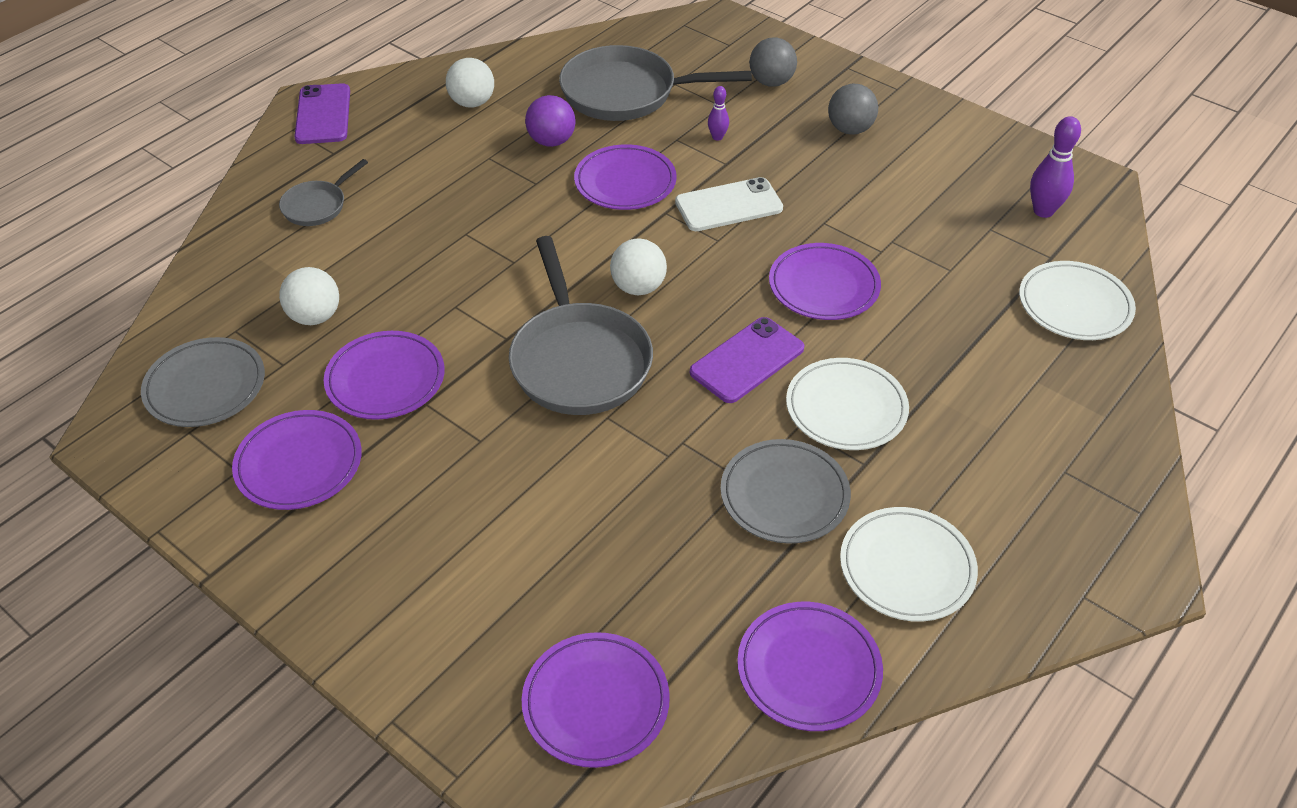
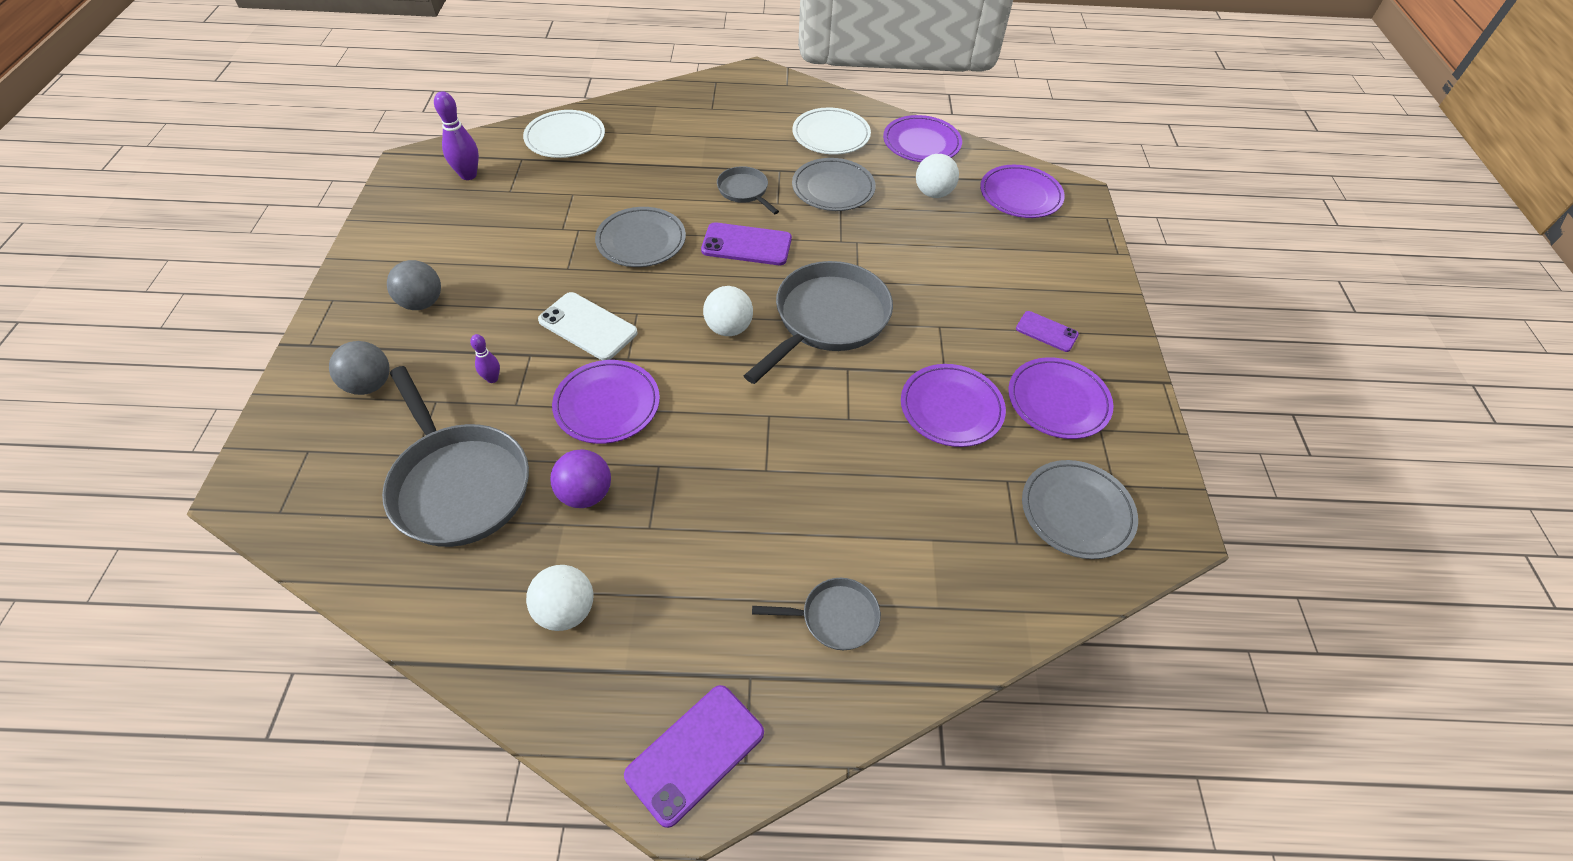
camera: 130 degrees left, 5 degrees up
(315, 317) = (948, 499): white ball -> white ball (933, 193)
(375, 527) = (1046, 332): none -> purple phone
(824, 286) = (641, 241): purple plate -> grey plate
(846, 408) = (744, 191): white plate -> grey pan

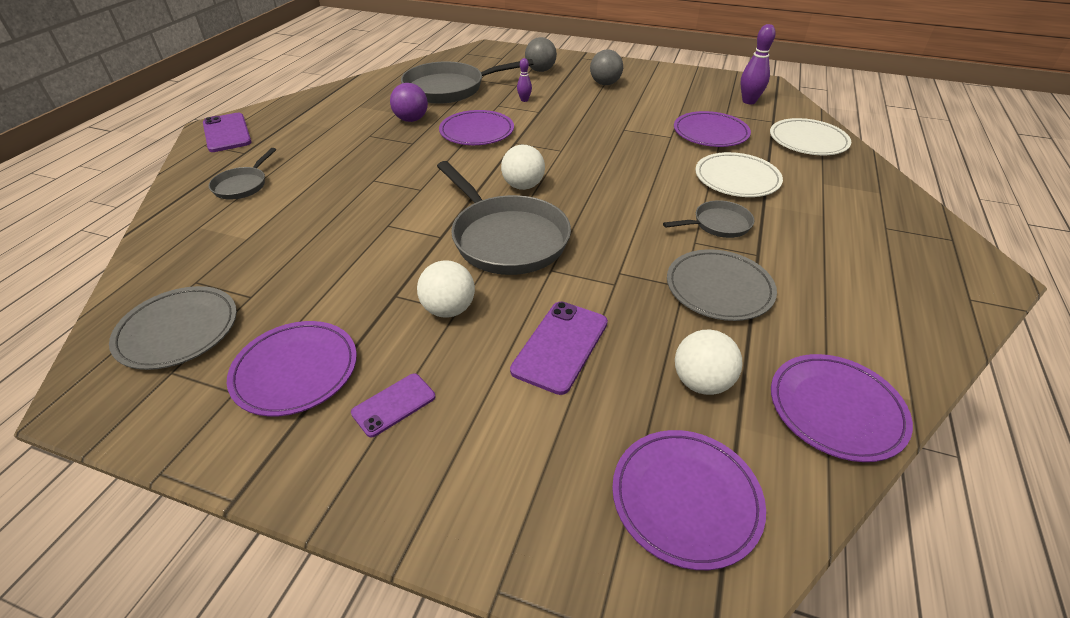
camera: 110 degrees right, 10 degrees down
(566, 611) = (342, 109): white ball -> white ball (449, 309)
(588, 326) = (556, 131): white phone -> none
(641, 241) = (649, 161): grey plate -> none
(746, 245) = (629, 212): purple phone -> purple phone (560, 346)
(831, 135) = (842, 313): white plate -> white plate (737, 179)
(951, 408) = (351, 286): purple plate -> purple plate (710, 133)

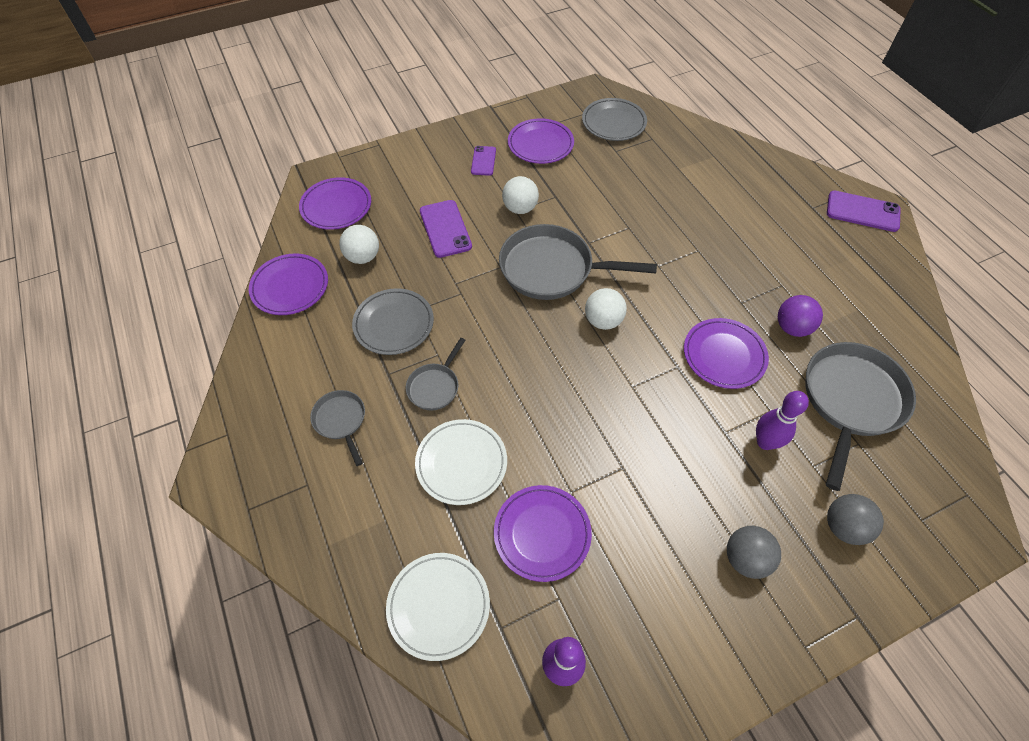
camera: 135 degrees right, 15 degrees up
(242, 185) = (755, 189): grey pan -> grey pan (341, 421)
(524, 100) = (765, 442): purple bowling pin -> purple bowling pin, size x1.77

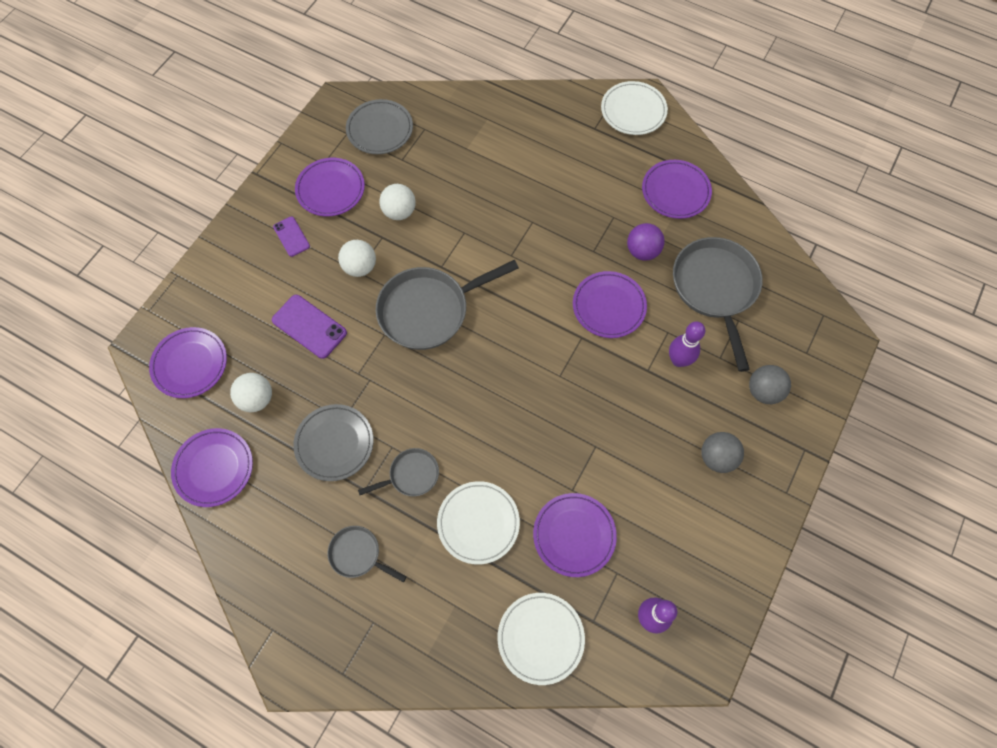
camera: 35 degrees left, 10 degrees up
(435, 386) = (411, 475): grey pan -> grey pan turned 105 degrees counterclockwise
(603, 321) = (501, 333): white ball -> white ball (399, 212)
(862, 212) = (633, 111): purple phone -> white plate
(863, 296) = (675, 191): none -> purple plate

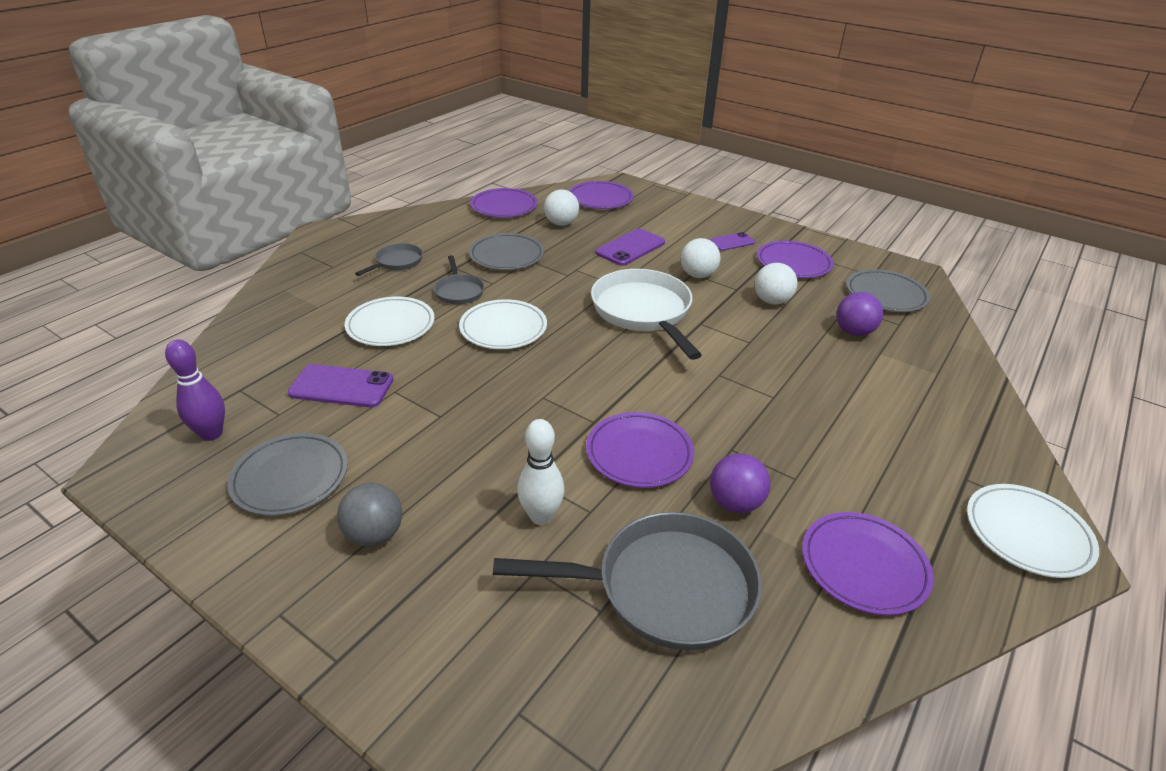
camera: 95 degrees right, 30 degrees down
(429, 310) = (643, 312): grey pan -> white pan
(440, 160) = (853, 332): none -> purple ball
(540, 638) = (250, 353): white plate -> white plate (503, 328)
(574, 535) = (341, 387): purple plate -> purple phone
(678, 360) = (541, 516): purple bowling pin -> white bowling pin
(681, 533) = (290, 477): none -> grey plate
(763, 391) = (461, 620): grey ball -> none

